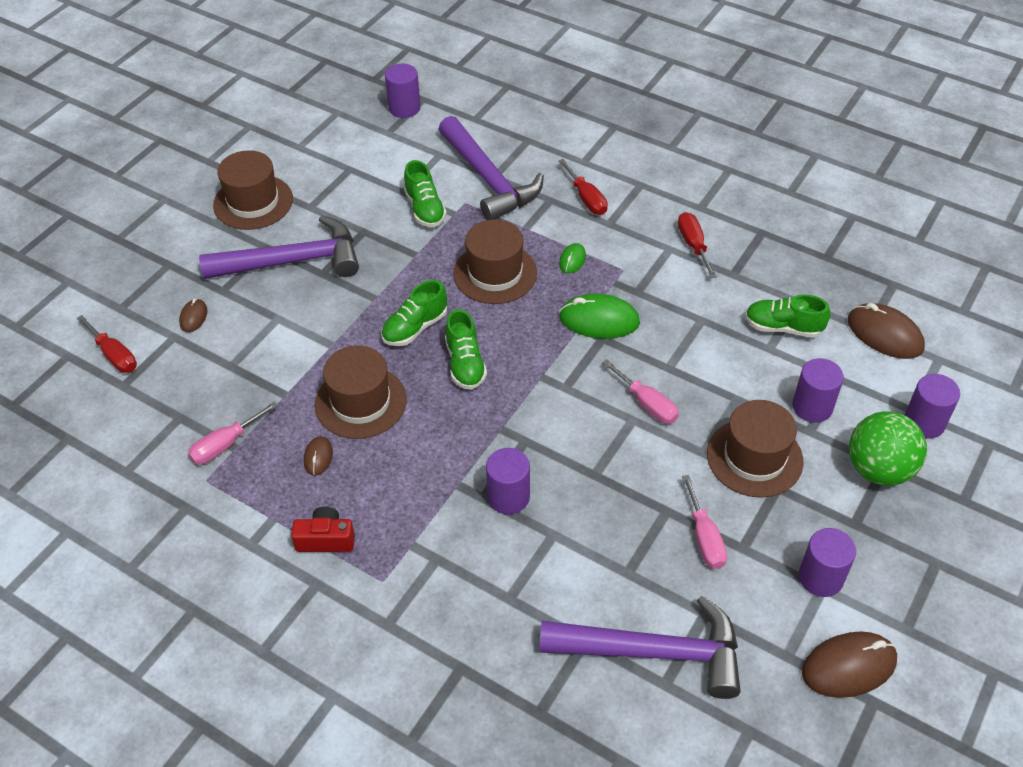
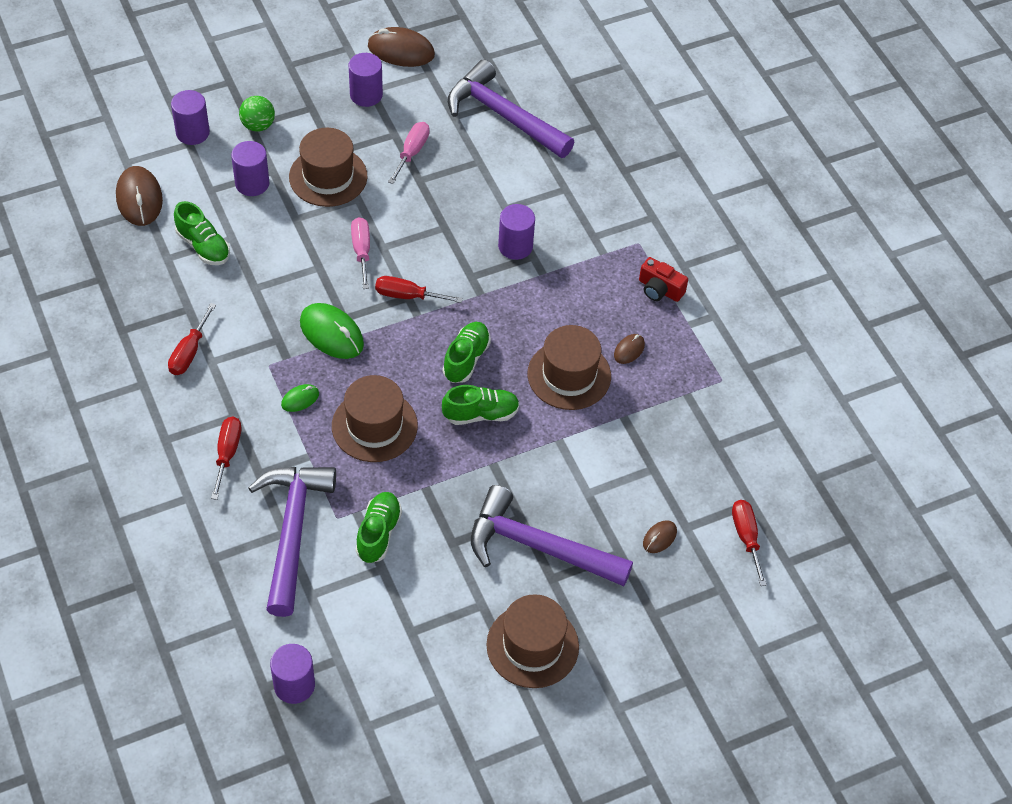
camera: 150 degrees left, 5 degrees up
(225, 445) = (693, 400): pink screwdriver -> none
(566, 388) = (407, 296): none -> red screwdriver
(878, 469) = (258, 125): green ball -> green ball, size x0.61

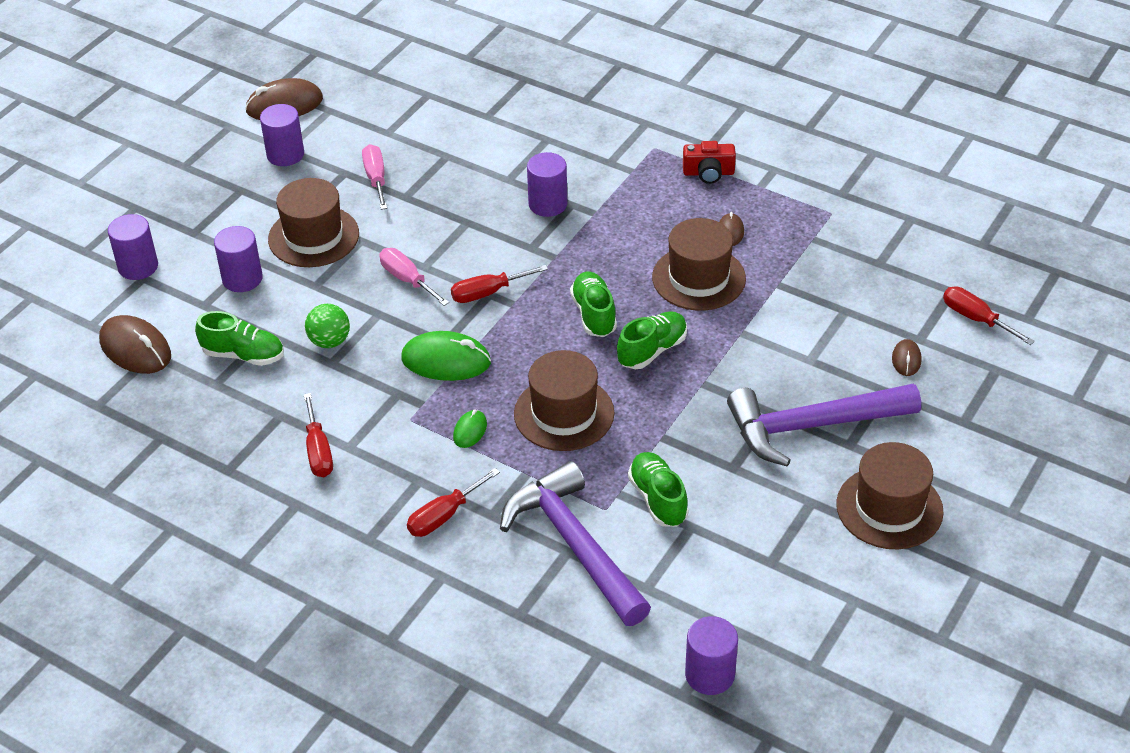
camera: 30 degrees left, 10 degrees down
(227, 453) = (444, 516): red screwdriver -> red screwdriver turned 105 degrees counterclockwise
(258, 125) = (201, 229): green ball -> green ball (329, 341)
(504, 116) = (434, 110): purple hammer -> none

